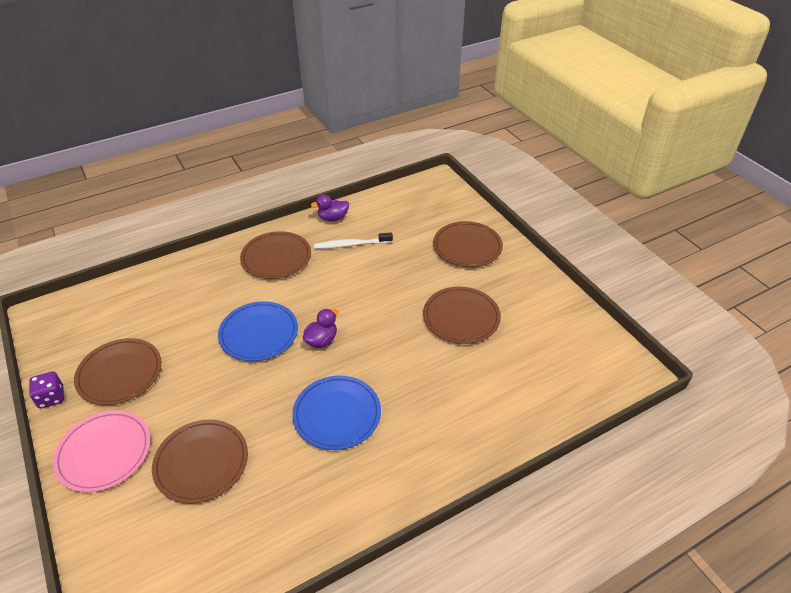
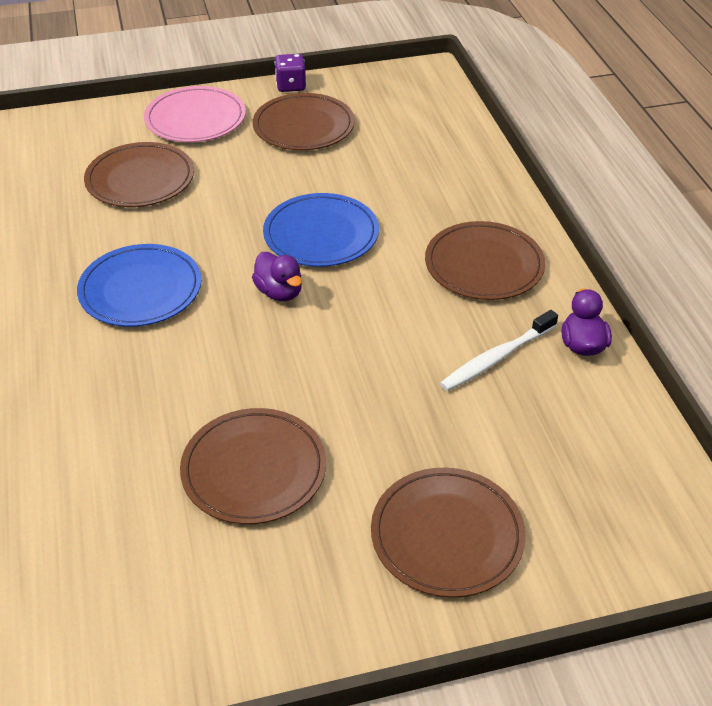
camera: 105 degrees right, 0 degrees up
(351, 245) = (496, 358): white toothbrush -> white toothbrush turned 135 degrees counterclockwise

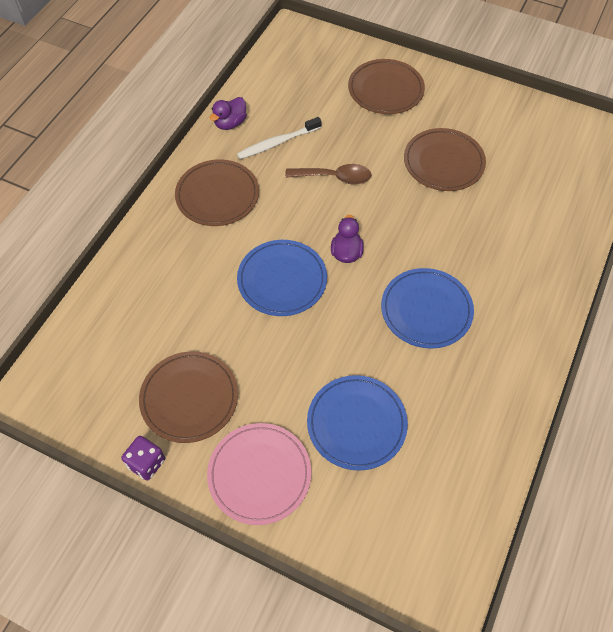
camera: 140 degrees left, 15 degrees up
(140, 179) = (356, 423): brown plate -> blue plate
(379, 360) = (334, 177): none -> brown spoon
(496, 358) = (277, 143): white toothbrush -> white toothbrush turned 150 degrees clockwise

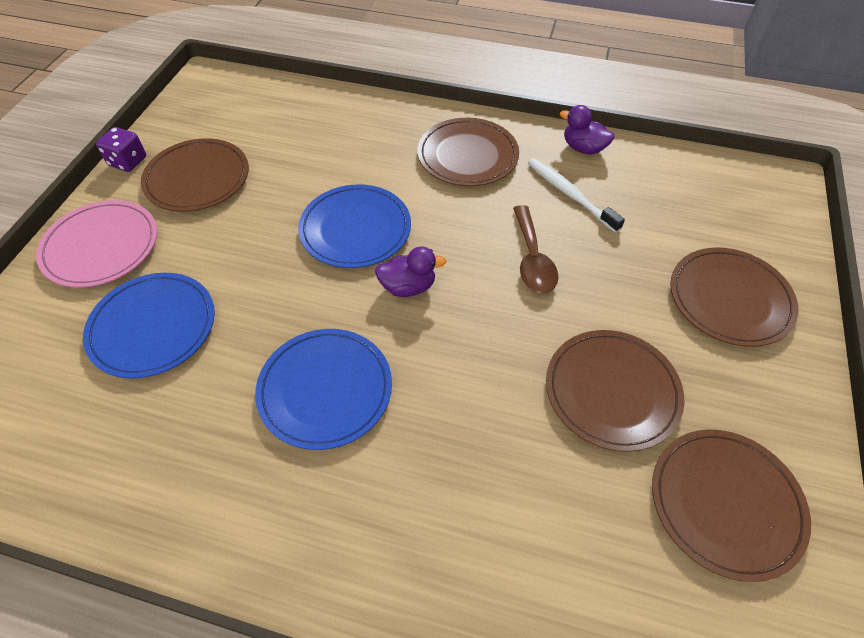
camera: 80 degrees right, 5 degrees down
(514, 134) = (725, 503): none -> brown plate

